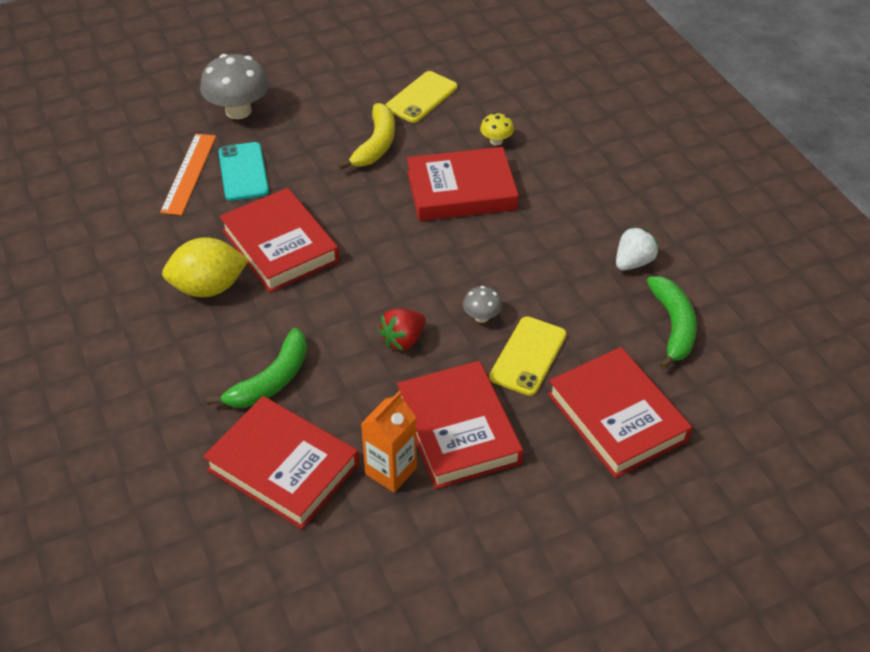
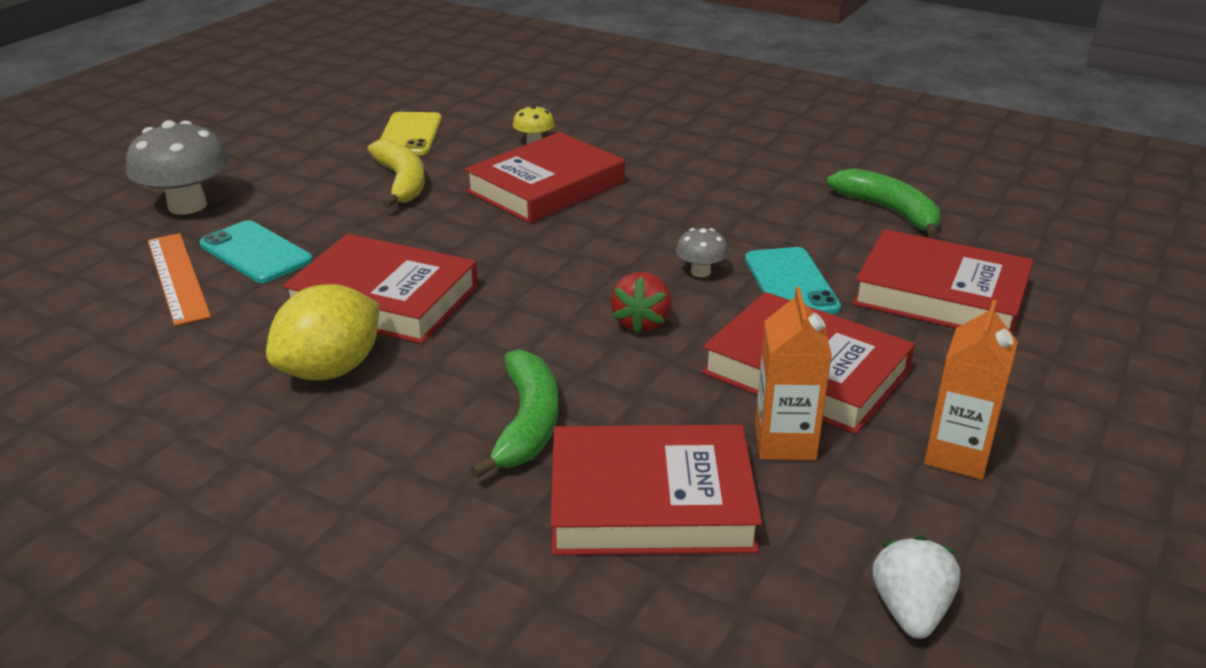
camera: 35 degrees left, 15 degrees down
(476, 536) = (957, 455): none -> orange carton
(528, 356) = (790, 283): yellow phone -> turquoise phone
(633, 262) = (788, 181): white strawberry -> white strawberry (910, 611)

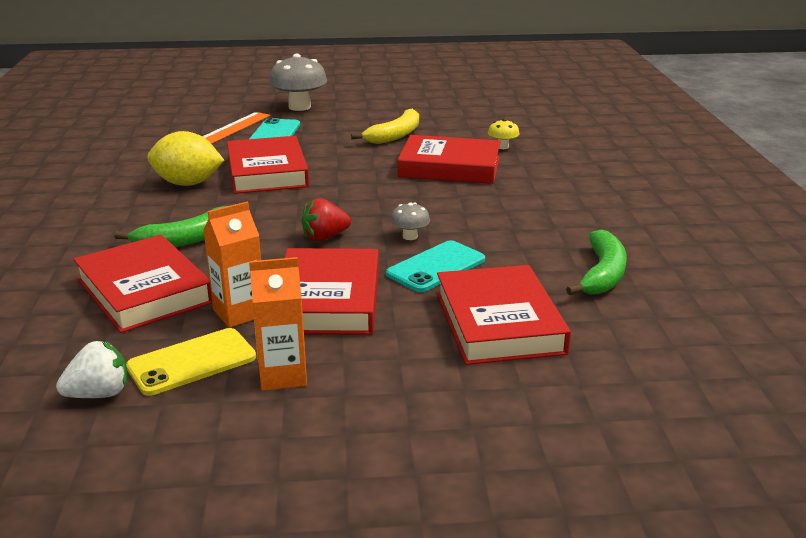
camera: 55 degrees right, 5 degrees down
(410, 135) = (454, 119): yellow phone -> yellow phone (192, 362)

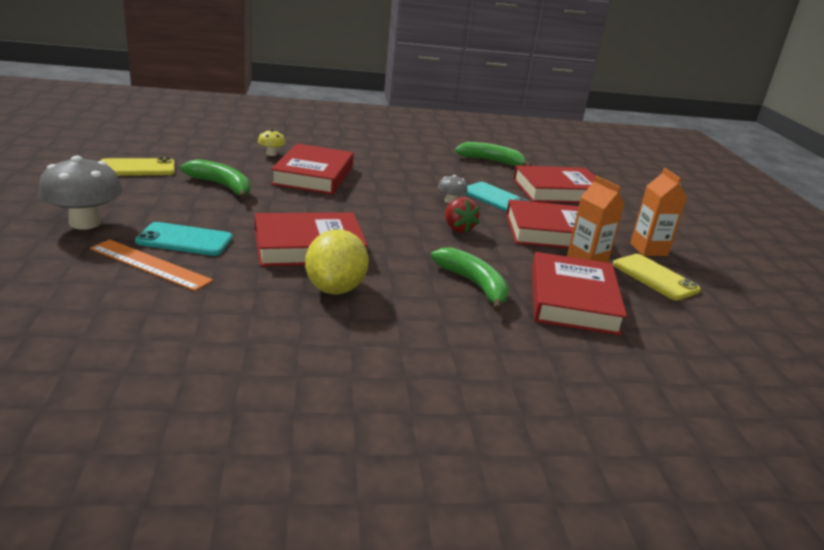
camera: 95 degrees left, 0 degrees up
(99, 394) = (711, 308): white strawberry -> none
(144, 291) = (573, 300): red book -> red book turned 45 degrees counterclockwise
(395, 135) = (222, 186): yellow banana -> green banana
(420, 107) = (137, 168): none -> yellow phone

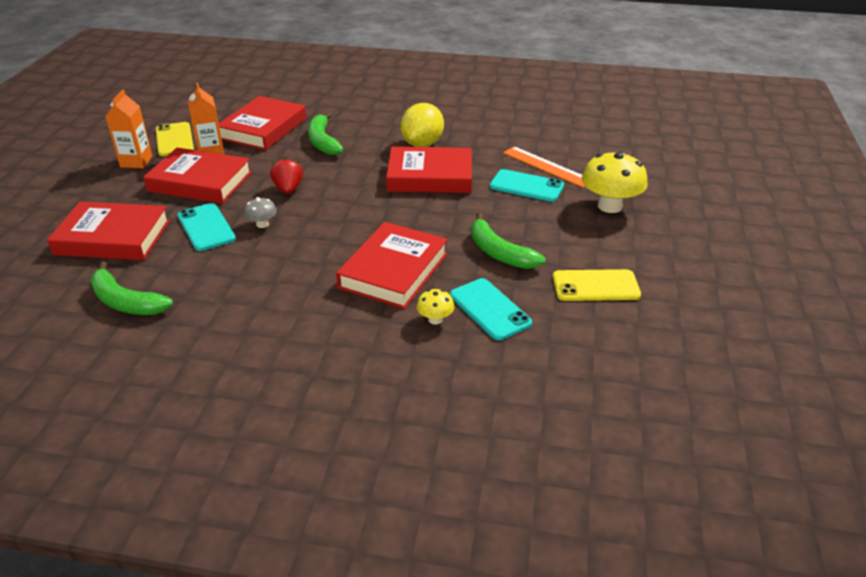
camera: 160 degrees left, 10 degrees up
(85, 223) = (610, 206): grey mushroom -> yellow mushroom
(230, 158) = (490, 309): none -> turquoise phone

